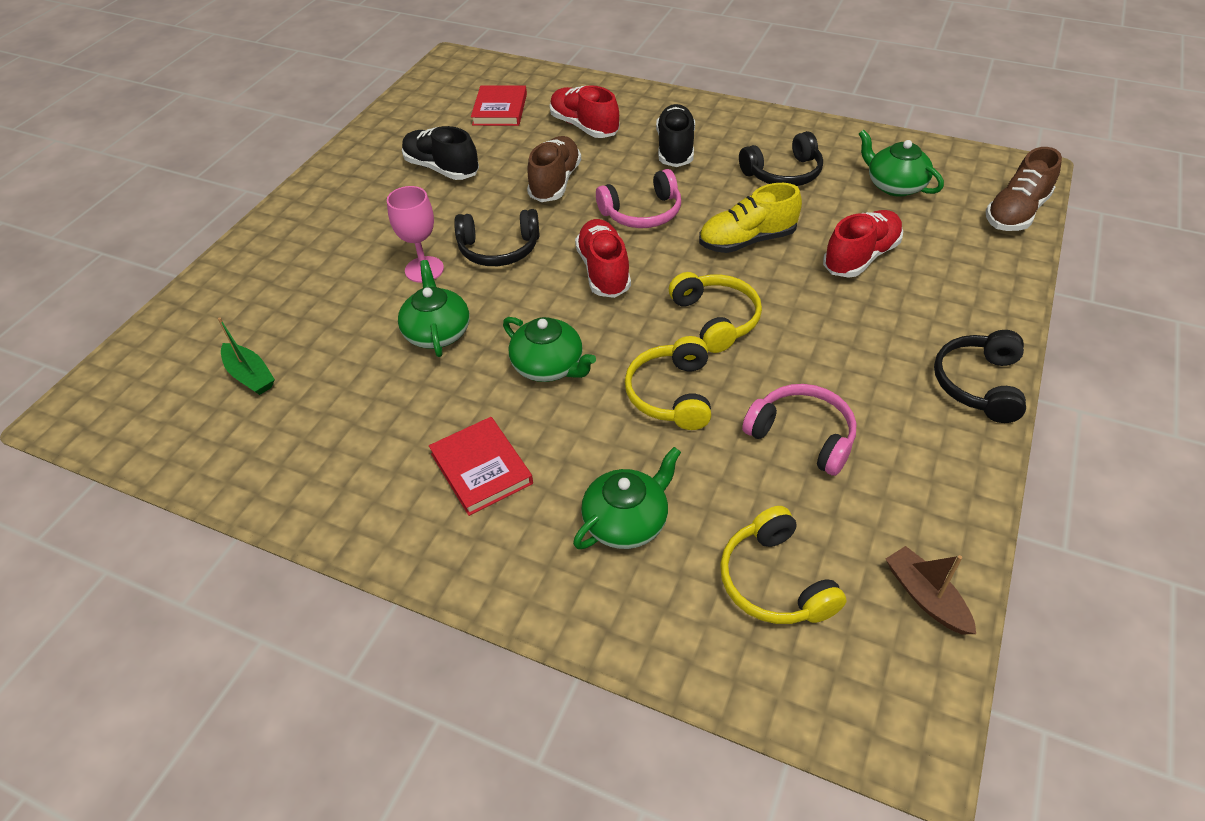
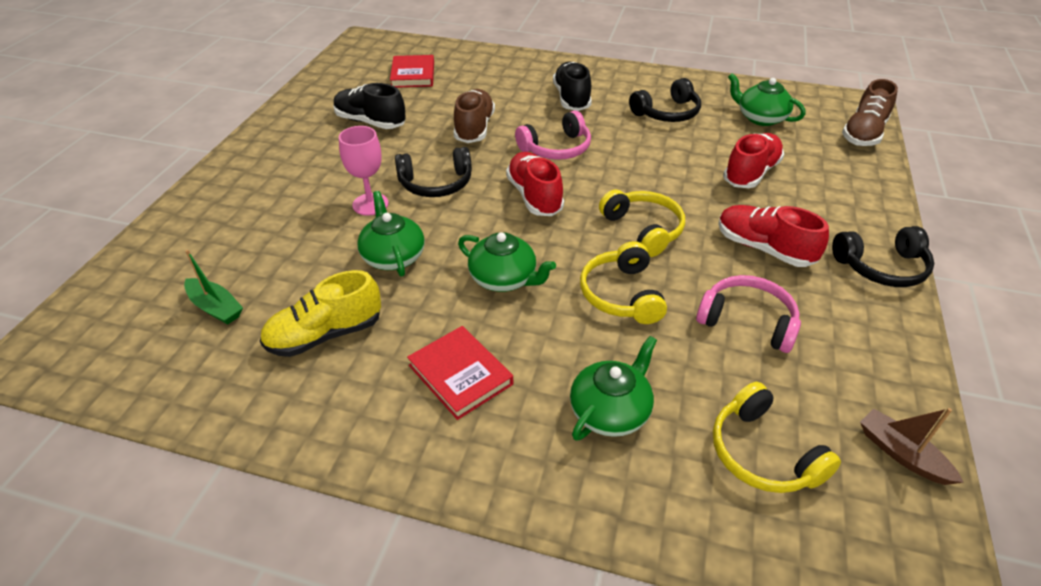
camera: 10 degrees left, 5 degrees down
(584, 126) = (489, 85): red shoe -> red shoe (763, 248)
(747, 241) = (652, 165): yellow shoe -> yellow shoe (325, 335)
(978, 384) = (881, 267): black headphones -> black headphones turned 105 degrees counterclockwise

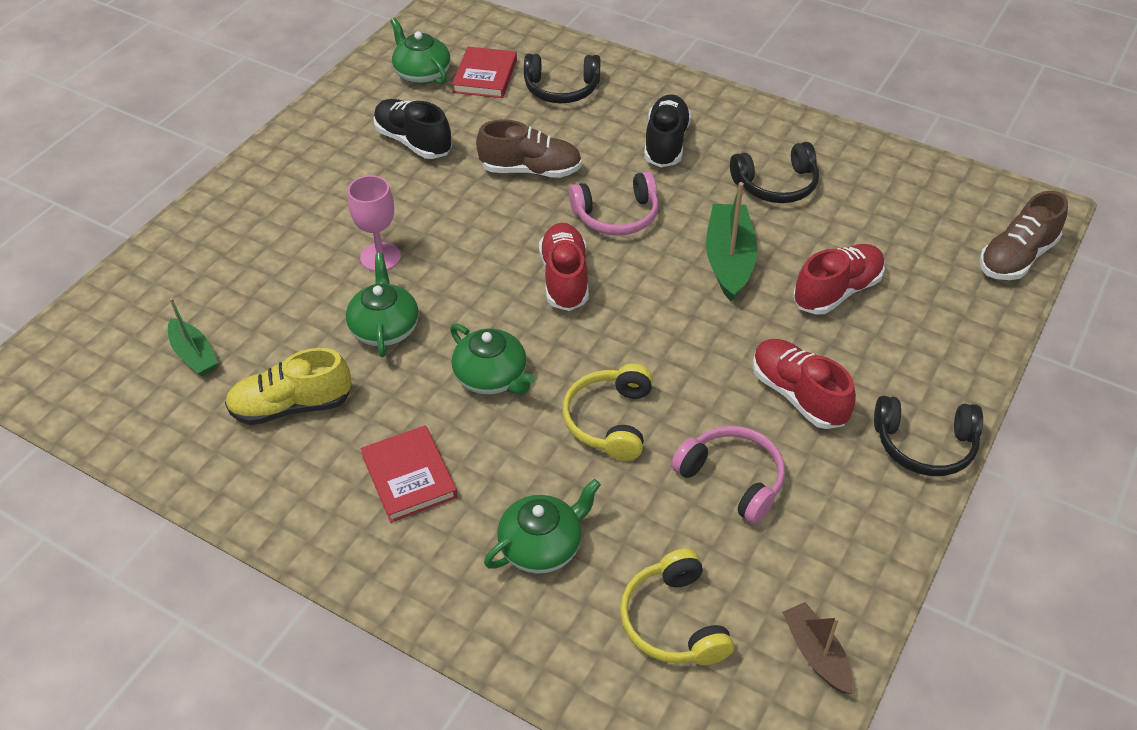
camera: 15 degrees right, 5 degrees up
(436, 184) = (460, 242): black headphones -> black headphones (561, 89)
(474, 128) = (531, 170): brown shoe -> brown shoe turned 75 degrees clockwise
(643, 229) = (671, 344): yellow headphones -> none
(658, 165) = (729, 260): none -> green boat
(760, 118) = (893, 212): green teapot -> green teapot (422, 74)

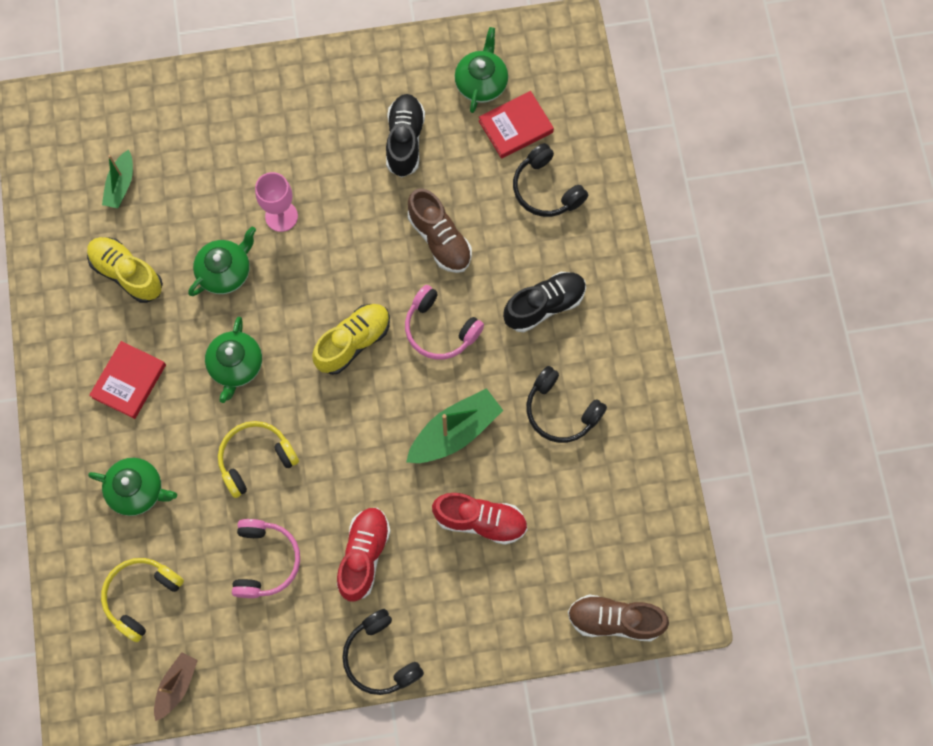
camera: 50 degrees right, 25 degrees up
(564, 278) = (353, 342): red shoe -> yellow shoe

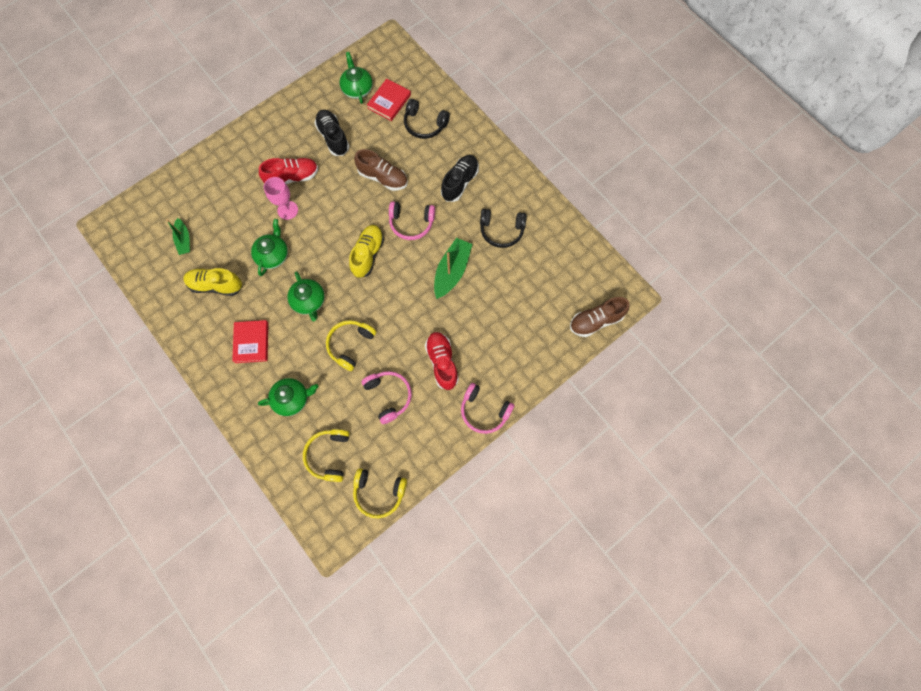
camera: 30 degrees left, 0 degrees up
(176, 685) = (379, 492): brown boat -> yellow headphones
(380, 657) = (484, 411): black headphones -> pink headphones
(480, 520) = (494, 309): red shoe -> red shoe (292, 177)

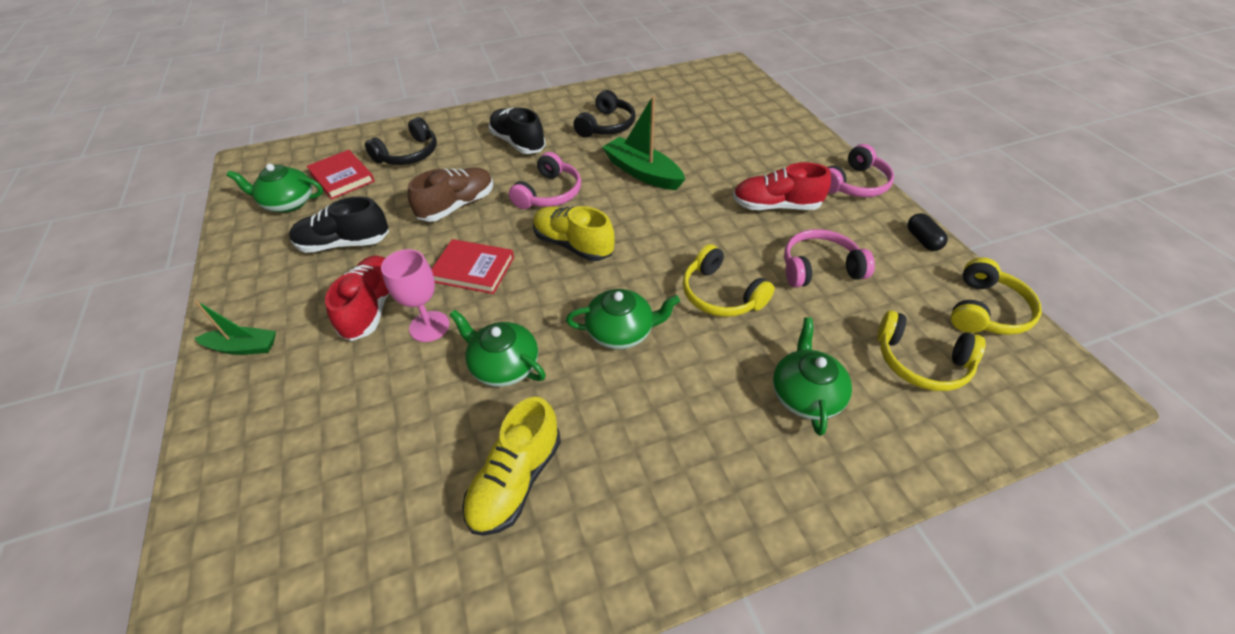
camera: 70 degrees left, 25 degrees down
(184, 240) = (369, 526): green boat -> green boat (244, 347)
(251, 342) = (671, 438): red book -> red book (473, 269)
(435, 457) = (922, 240): none -> black capsule
(595, 321) = (752, 89): brown shoe -> none

